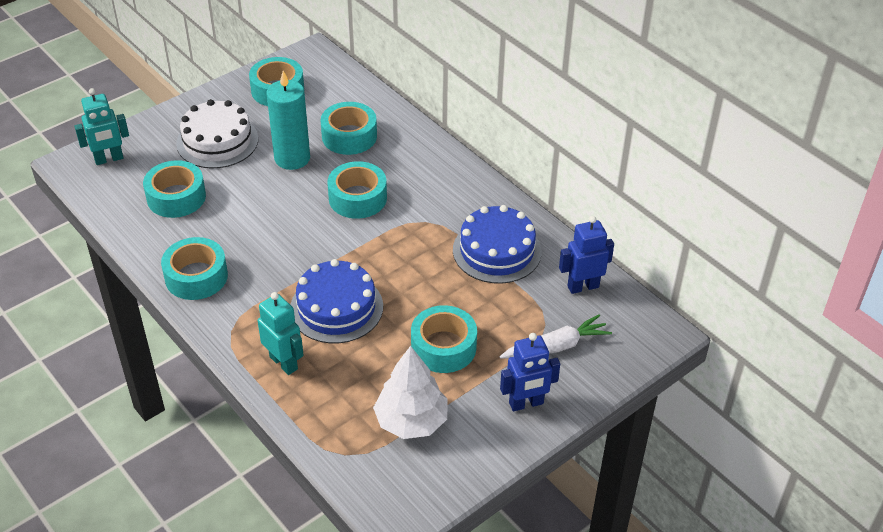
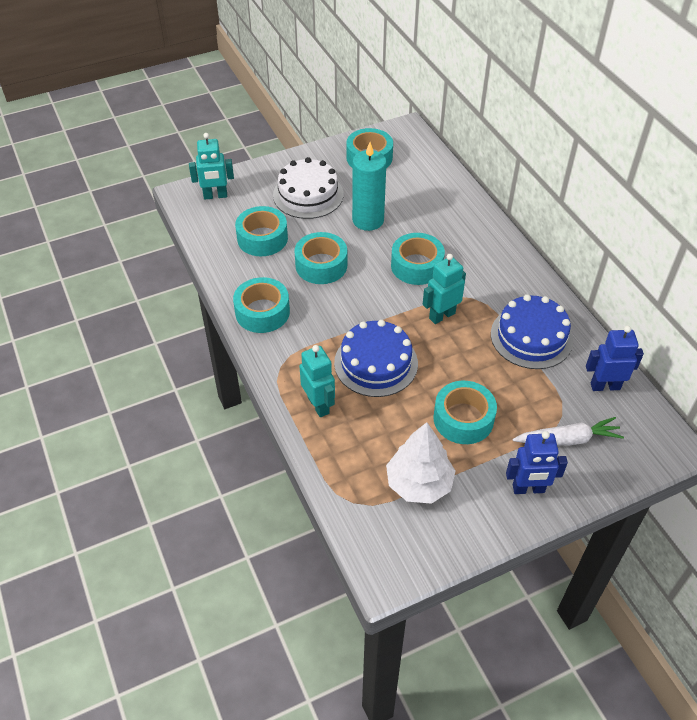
camera: 15 degrees right, 5 degrees up
(349, 136) = (421, 208): turquoise tape -> turquoise tape (321, 265)
(397, 245) = (441, 315): none -> turquoise robot

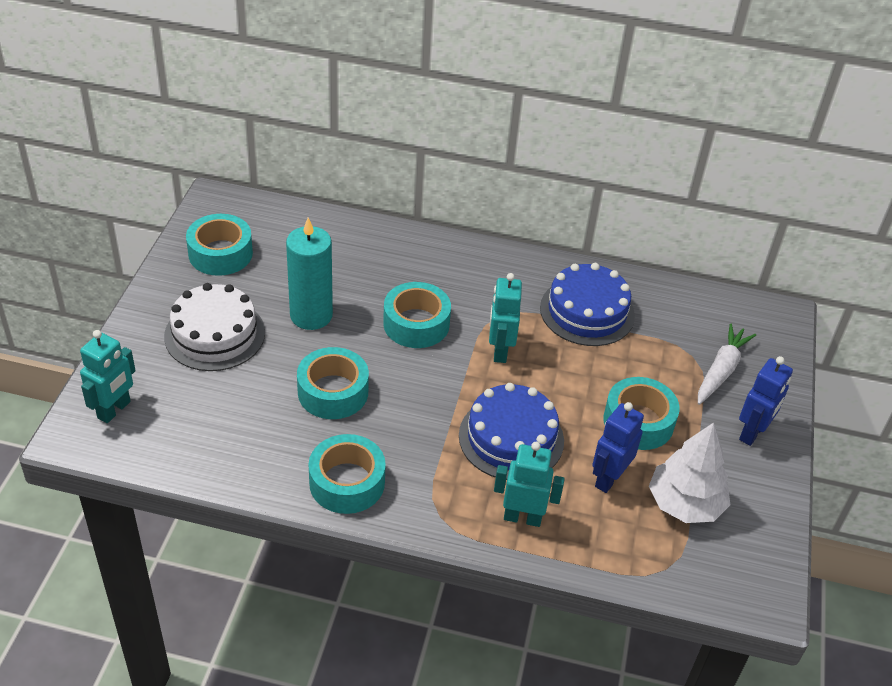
camera: 55 degrees left, 5 degrees down
(262, 238) = (235, 413): turquoise tape -> none
(605, 386) = (685, 307): blue robot -> blue robot (608, 478)

